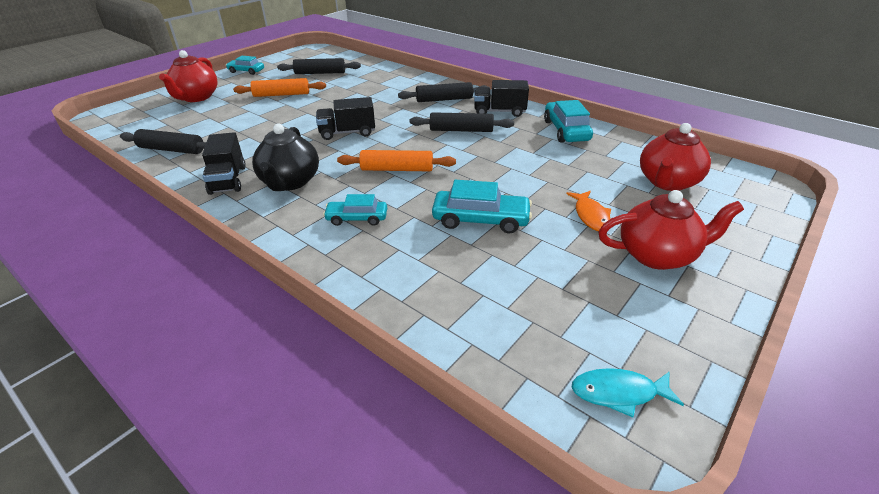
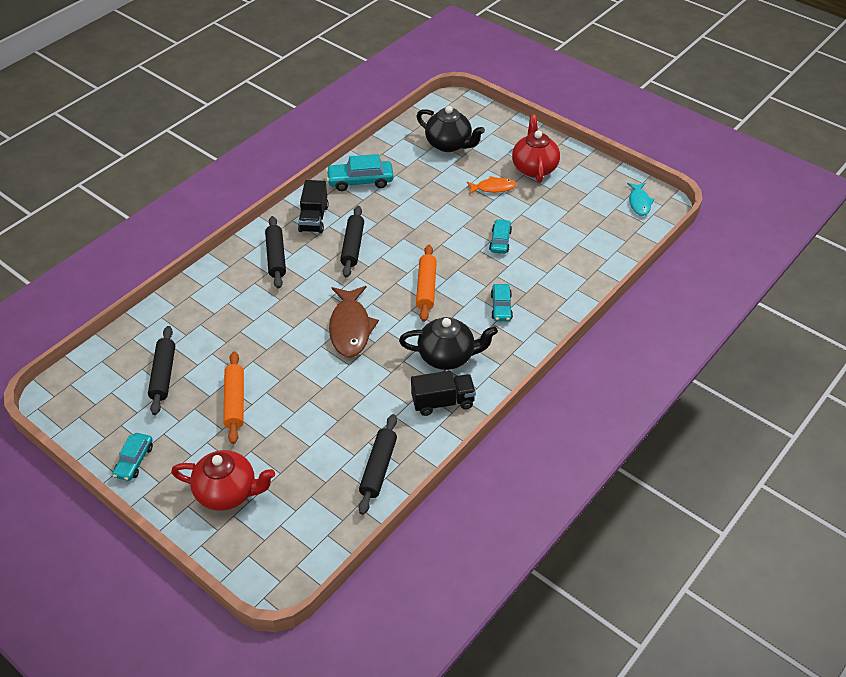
camera: 90 degrees left, 10 degrees up
(347, 133) = (350, 328): black truck -> brown fish
(480, 220) = (500, 241): turquoise car -> turquoise car, size x0.64
(667, 182) = (449, 144): red teapot -> black teapot

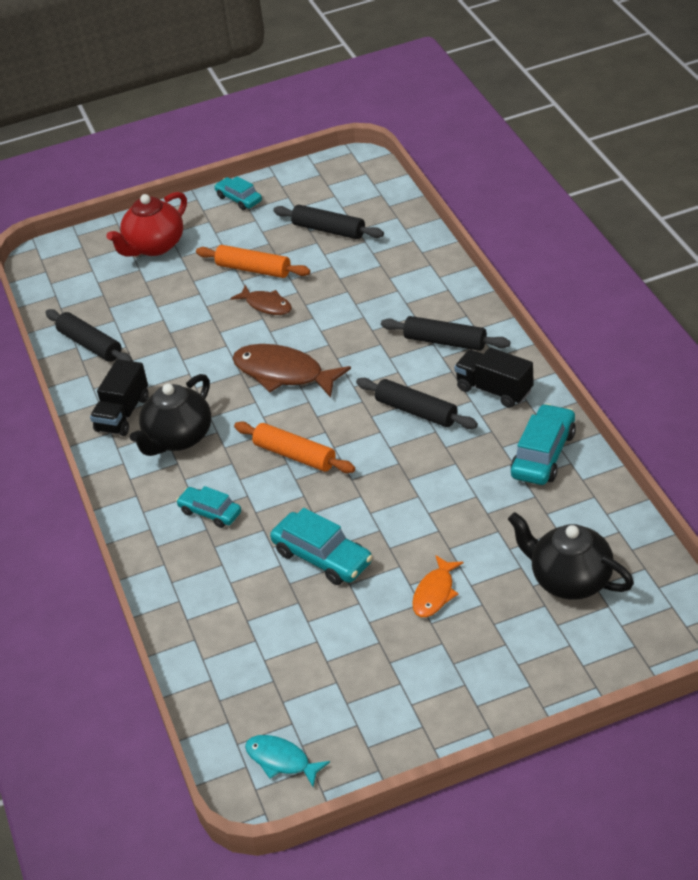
camera: 125 degrees right, 5 degrees down
(278, 372) = (266, 305): none -> brown fish
(449, 144) = (570, 580): black teapot -> black teapot turned 60 degrees clockwise
(500, 241) = (322, 557): turquoise car -> turquoise car, size x1.56
(534, 168) = (449, 662): red teapot -> none

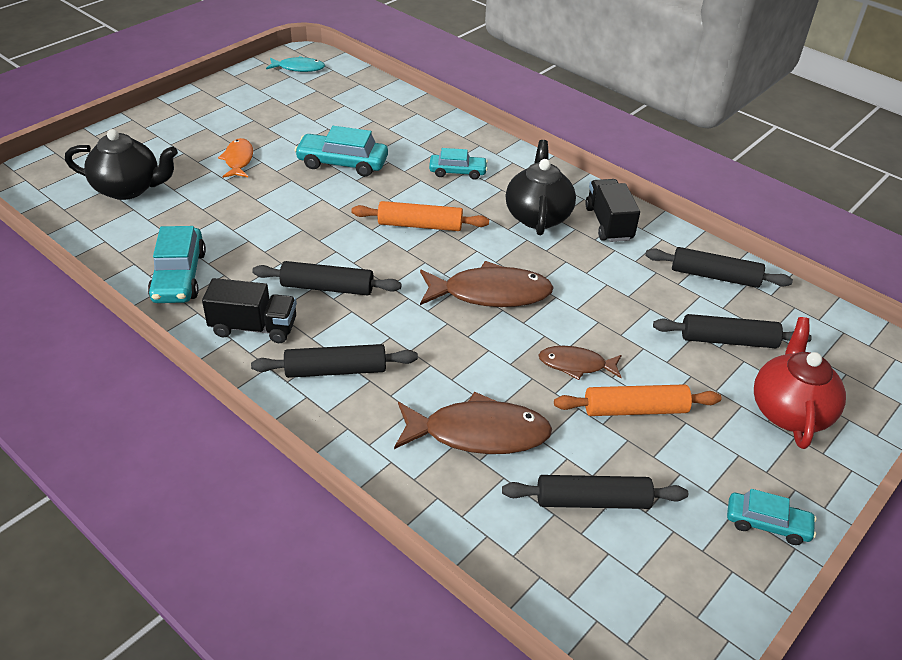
camera: 145 degrees right, 0 degrees up
(140, 296) = (728, 340): none -> black rolling pin
(370, 279) = (478, 433): none -> brown fish

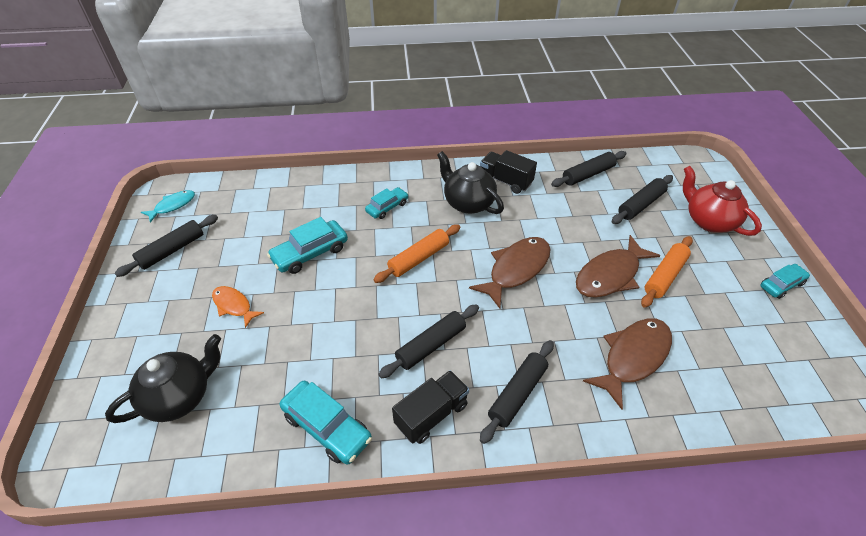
camera: 45 degrees left, 5 degrees up
(576, 365) = (610, 275): brown fish -> brown fish, size x1.72
(592, 501) = (722, 343): black rolling pin -> black rolling pin (172, 250)

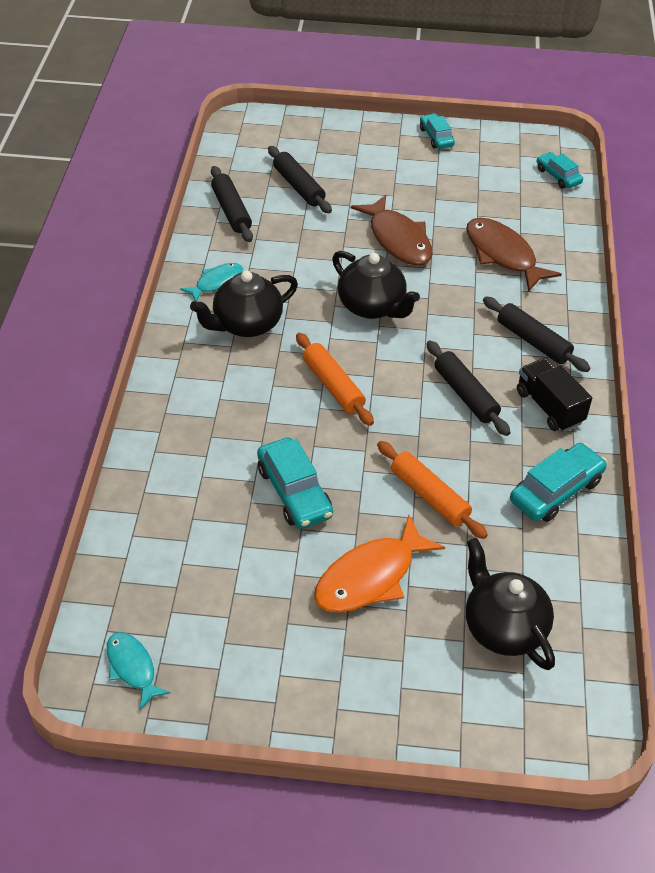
camera: 80 degrees left, 0 degrees up
(172, 250) = (242, 659): black rolling pin -> none
(234, 305) = (370, 577): orange fish -> orange fish, size x1.72
(387, 207) = (228, 403): turquoise car -> turquoise car (558, 176)
(505, 181) = (216, 282): black truck -> turquoise fish
(516, 269) = (372, 307): brown fish -> black teapot
(665, 276) = (408, 203): orange rolling pin -> orange rolling pin (429, 496)
(708, 221) = (339, 149): red teapot -> none

